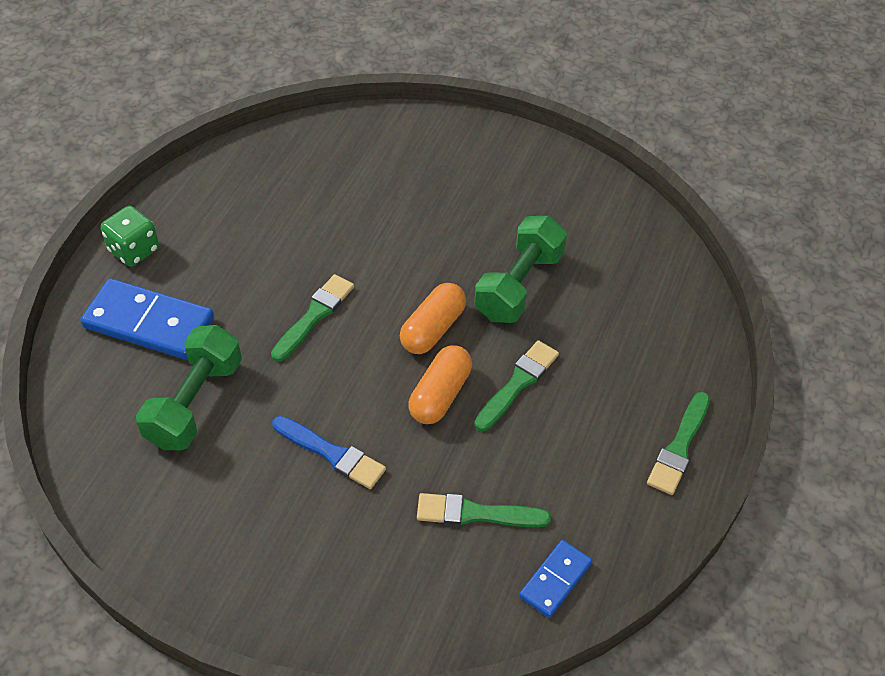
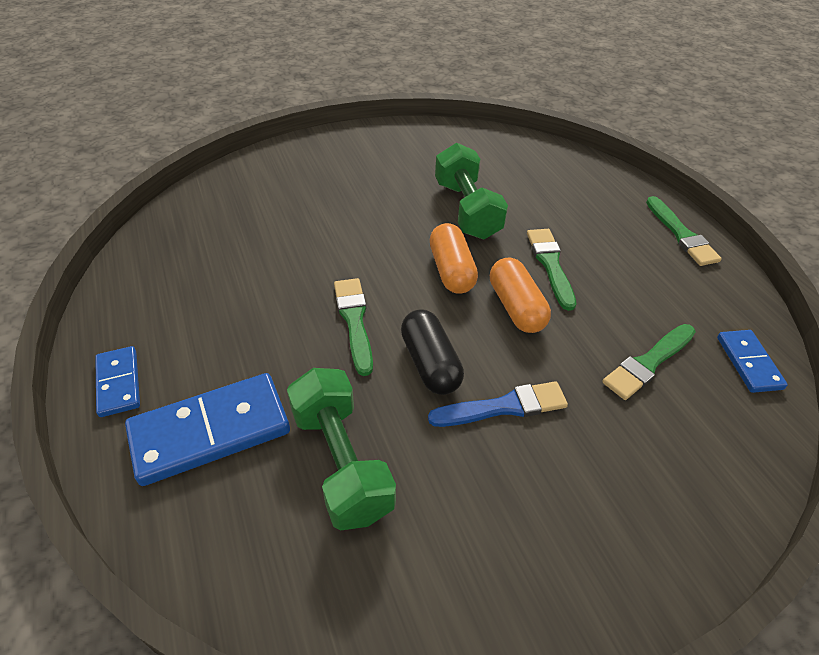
camera: 45 degrees left, 5 degrees down
(134, 250) = (119, 383): green dice -> blue domino
(324, 386) = (430, 363): none -> black capsule

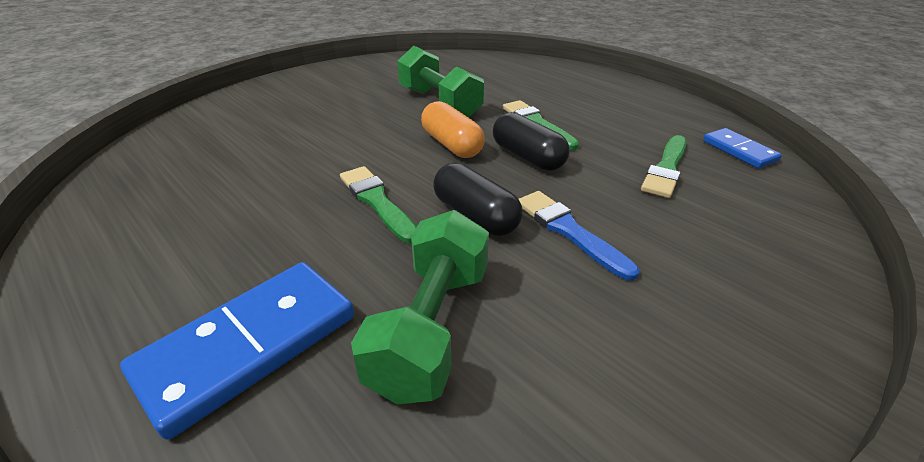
camera: 20 degrees left, 10 degrees down
(119, 383) = (97, 331): blue domino -> none
(341, 462) = (431, 327): green dumbbell -> green dumbbell turned 60 degrees clockwise
(504, 407) = (569, 231): blue brush -> blue brush turned 90 degrees counterclockwise
(516, 307) = (527, 157): orange capsule -> black capsule
(681, 234) = (624, 87): green brush -> none

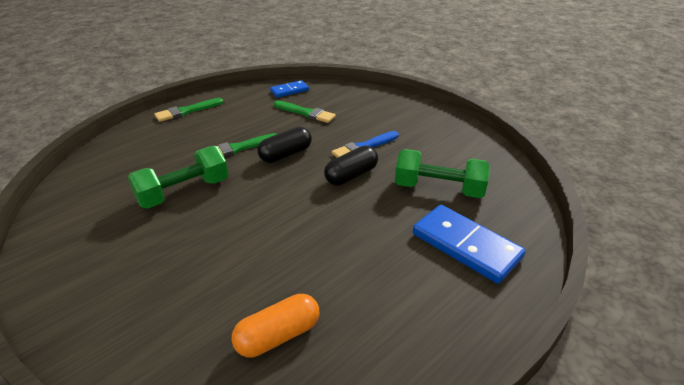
camera: 90 degrees left, 0 degrees up
(377, 201) = (336, 214): green brush -> green brush (187, 111)
(452, 145) = (262, 185): orange capsule -> orange capsule (278, 335)

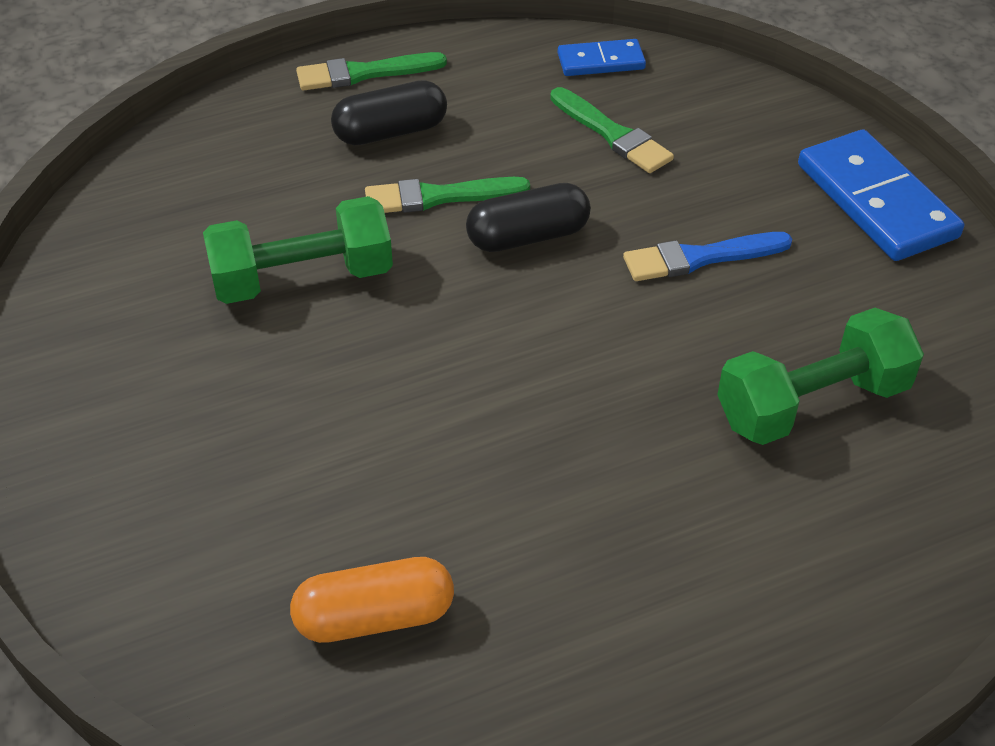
camera: 20 degrees right, 10 degrees up
(351, 175) = (642, 323): black capsule -> black capsule (391, 132)
(439, 189) = (812, 404): green dumbbell -> green dumbbell turned 60 degrees counterclockwise
(466, 245) = (799, 548): blue domino -> blue domino (876, 201)

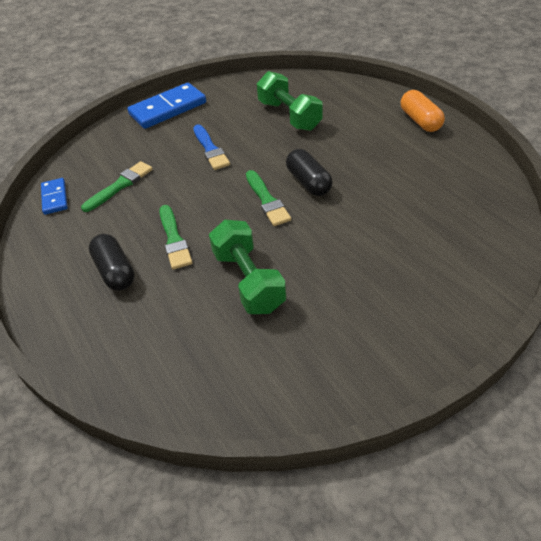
camera: 95 degrees left, 0 degrees up
(364, 73) = (52, 297): green brush -> green brush (267, 200)
(375, 617) = (446, 208): orange capsule -> orange capsule (420, 121)
(528, 236) = (203, 202): black capsule -> black capsule (308, 182)

